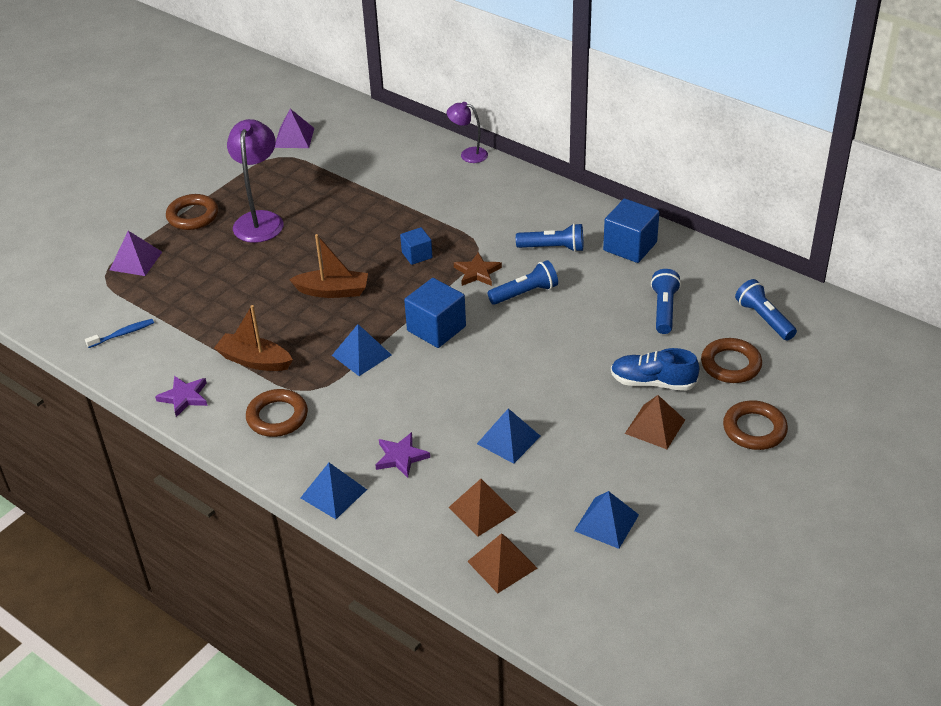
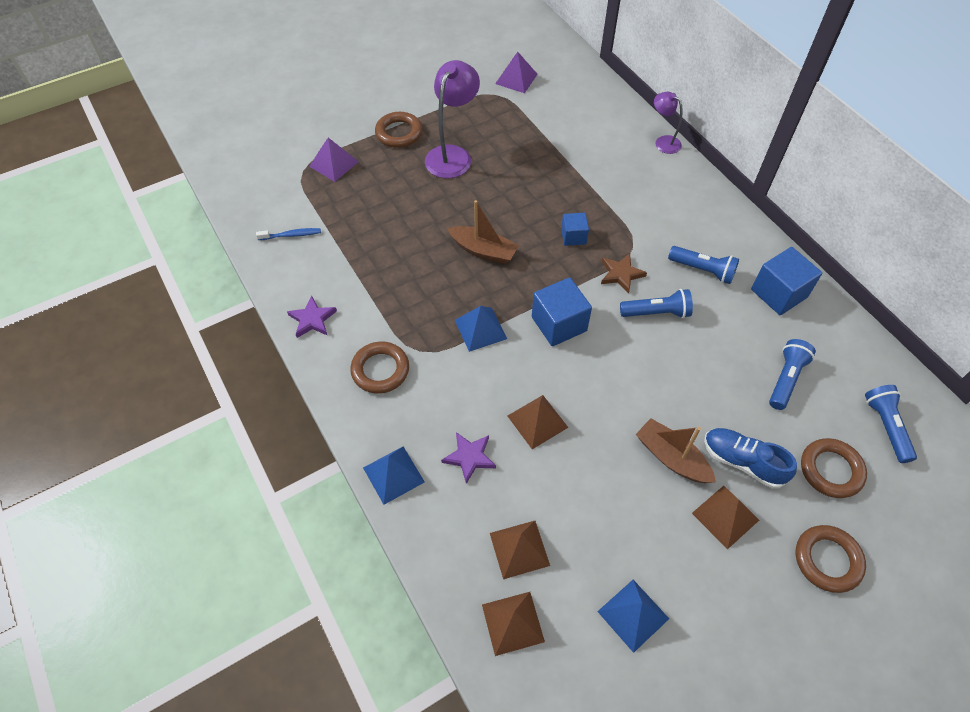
camera: 20 degrees right, 15 degrees up
(254, 360) = (386, 302): brown boat -> brown boat (671, 458)
(452, 410) = (537, 421): none -> brown pyramid
(508, 439) = (576, 476): blue pyramid -> none

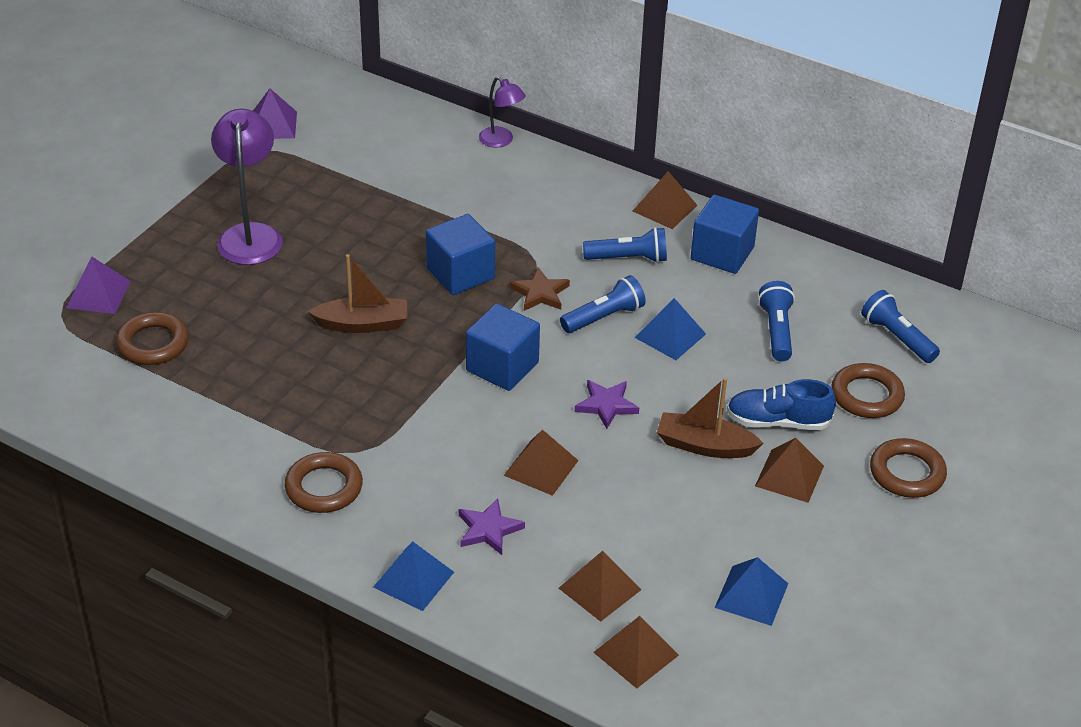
camera: 30 degrees left, 15 degrees down
(291, 235) = (102, 391): blue toothbrush -> none
(312, 319) = (199, 468): purple star -> purple star (606, 405)
(399, 133) = (161, 232): brown ring -> brown ring (153, 343)
(480, 329) = (415, 404): blue pyramid -> blue pyramid (670, 335)
(573, 236) = (460, 274): blue cube -> blue cube, size x1.70
(663, 142) = (501, 141): purple lamp -> purple lamp turned 150 degrees counterclockwise
(754, 238) = (664, 208): none -> brown pyramid

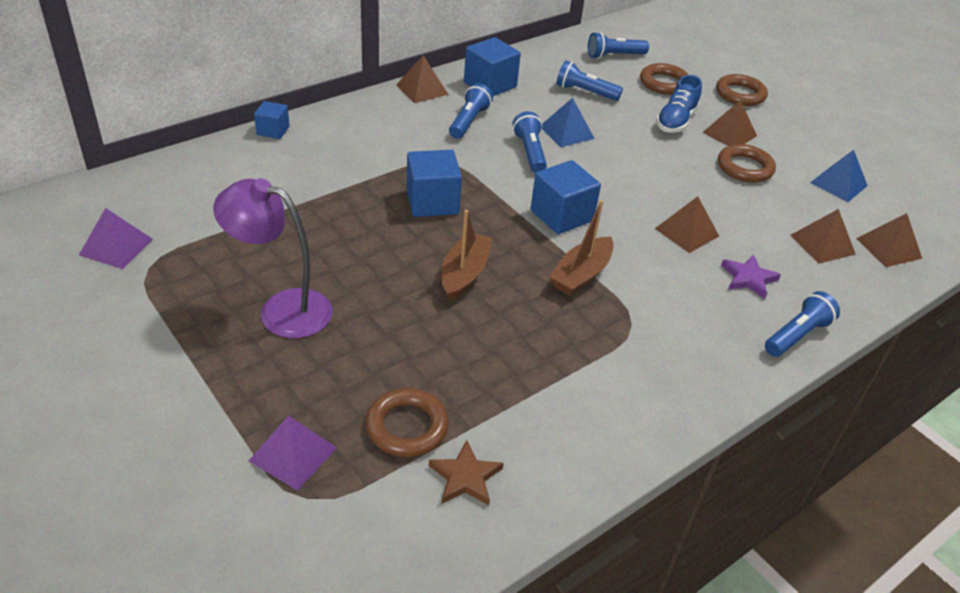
camera: 70 degrees left, 0 degrees up
(324, 487) = (671, 357): brown ring -> brown ring (744, 168)
(413, 579) = (797, 335): blue pyramid -> blue flashlight
(501, 141) = (273, 131): purple lamp -> blue cube
(540, 293) = (483, 171): brown star -> brown star (465, 477)
(606, 405) = (629, 182): purple star -> none
(705, 446) = (689, 155): brown boat -> brown boat (581, 275)

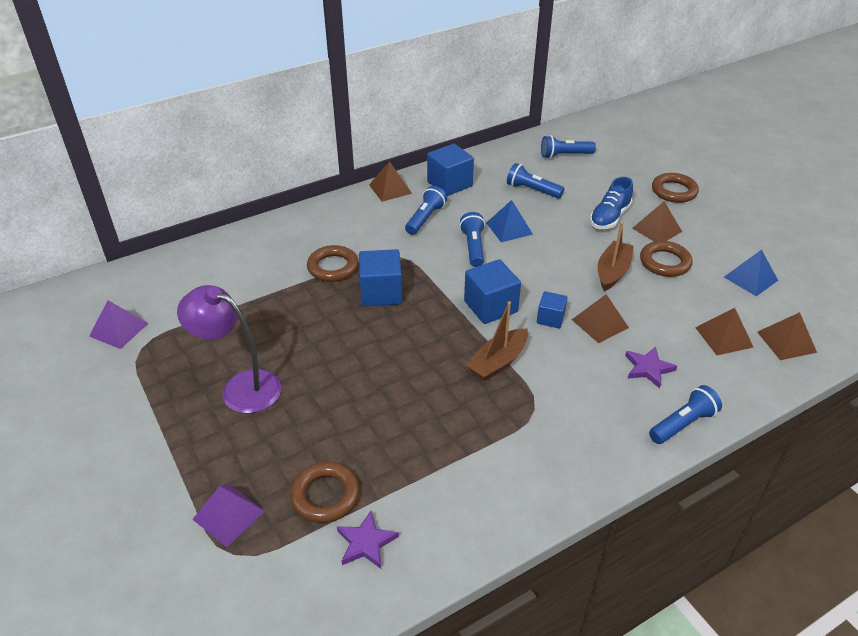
camera: 10 degrees right, 0 degrees up
(273, 131) = (259, 227): blue cube -> blue cube (550, 318)
(464, 274) = (397, 359): brown boat -> brown boat (612, 272)
(465, 477) = (366, 543): brown star -> purple star
(664, 83) = (605, 181): brown ring -> brown ring (333, 267)

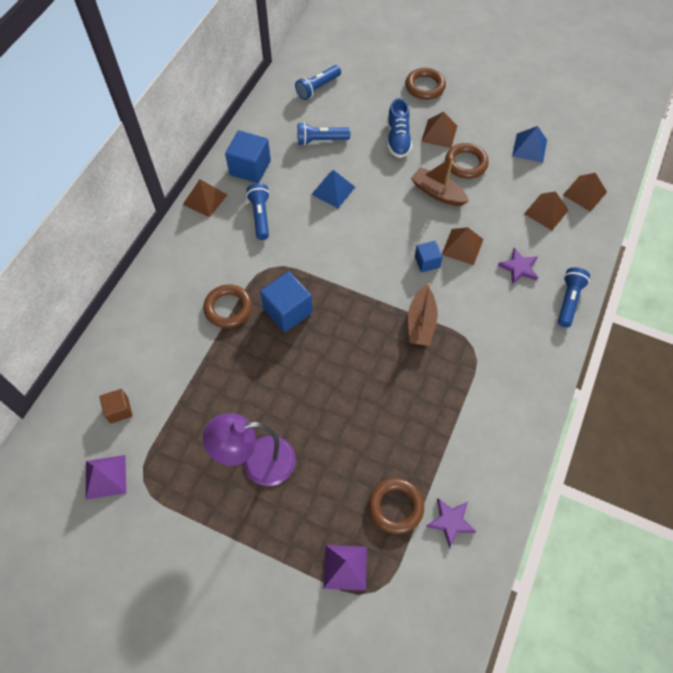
camera: 35 degrees left, 20 degrees up
(177, 291) = (119, 410): none -> brown cube
(473, 247) = (321, 225): blue flashlight -> none
(490, 306) = (378, 275): blue cube -> none
(612, 272) = (437, 193): brown boat -> brown boat turned 45 degrees counterclockwise

